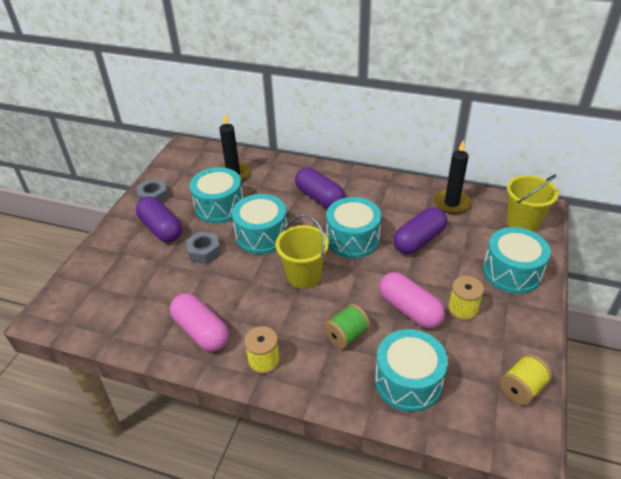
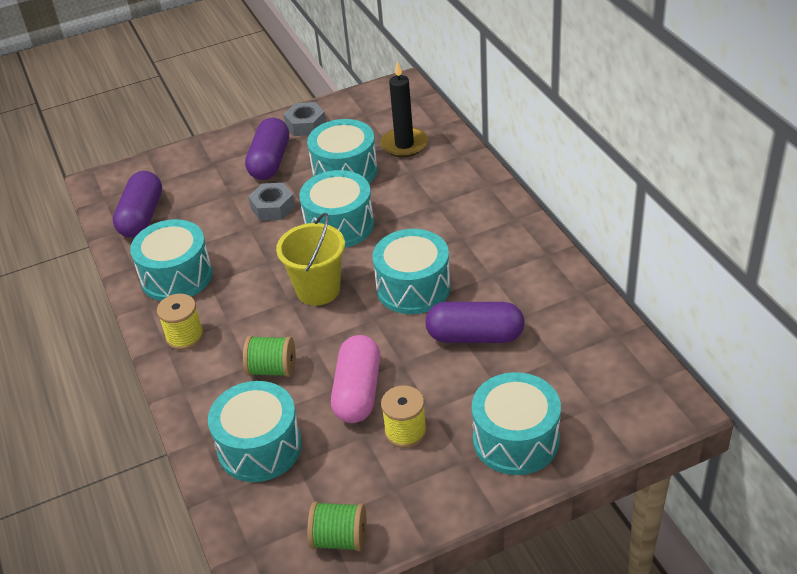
camera: 50 degrees right, 0 degrees up
(201, 331) = (176, 276): pink capsule -> turquoise drum
(320, 198) = (448, 223): purple capsule -> purple capsule (142, 217)
(451, 203) = (577, 324): black candle -> none
(522, 223) = (622, 403): yellow bucket -> none
(522, 388) = (340, 539): yellow spool -> green spool

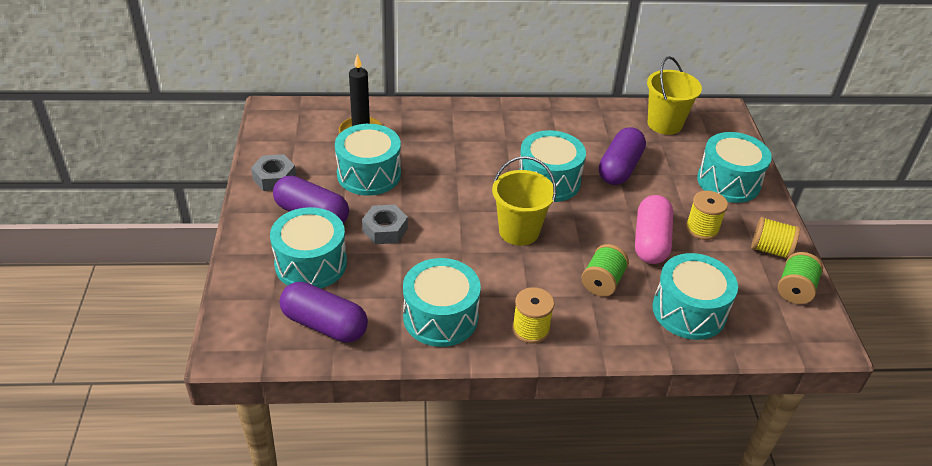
camera: 75 degrees left, 0 degrees up
(339, 225) = (442, 197): turquoise drum -> turquoise drum (311, 264)
(358, 392) = (650, 241): pink capsule -> pink capsule turned 75 degrees clockwise
(402, 504) = (770, 250): none -> yellow spool
(597, 354) = (664, 124): none -> yellow bucket

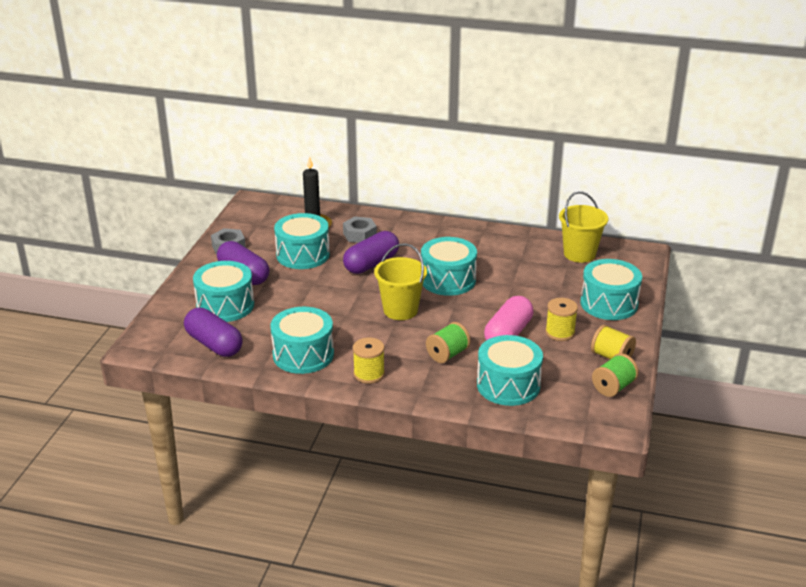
camera: 20 degrees right, 10 degrees down
(385, 230) = (294, 293): grey nut -> grey nut (359, 235)
(619, 168) = (516, 280): purple capsule -> purple capsule (371, 264)

